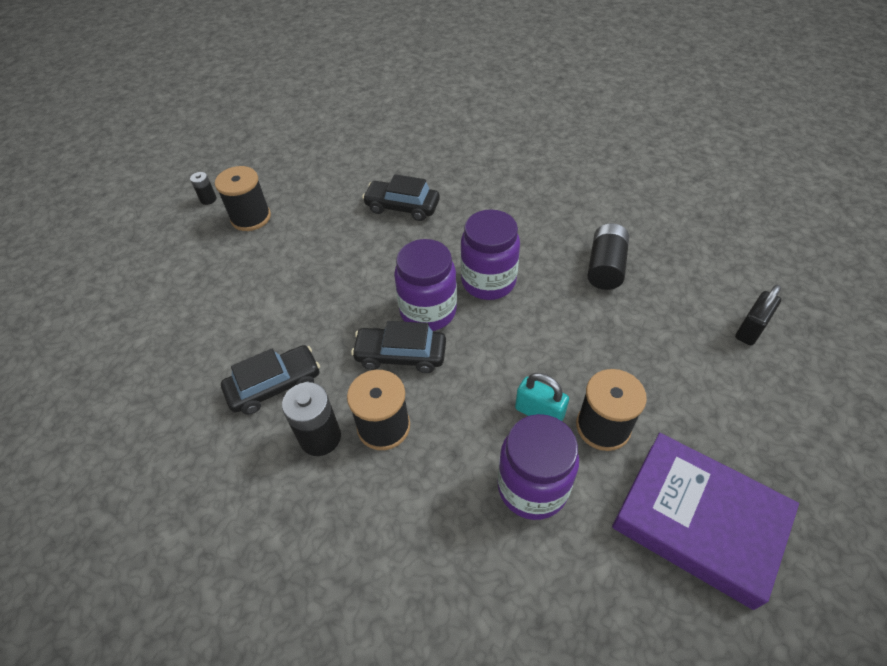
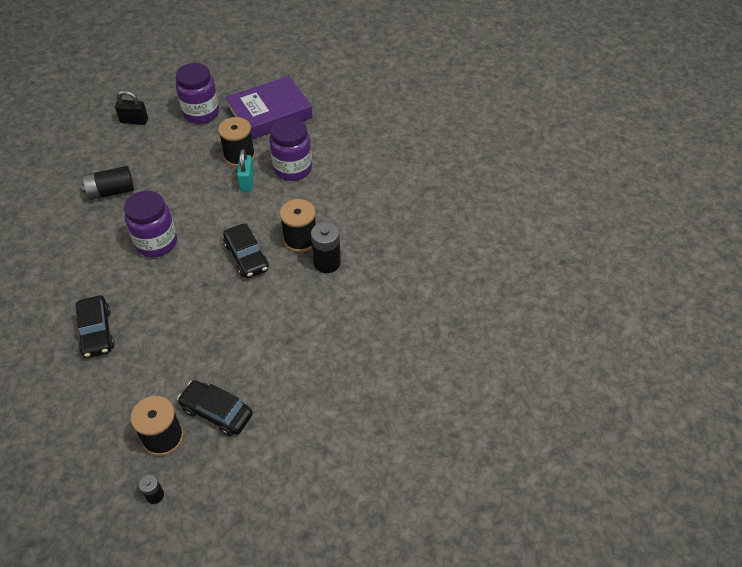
camera: 125 degrees left, 0 degrees up
(275, 385) = (310, 306): black car -> black car (216, 412)
(428, 311) = (202, 261): purple jar -> purple jar (201, 113)
(698, 521) = (270, 114): purple book -> purple book turned 60 degrees clockwise

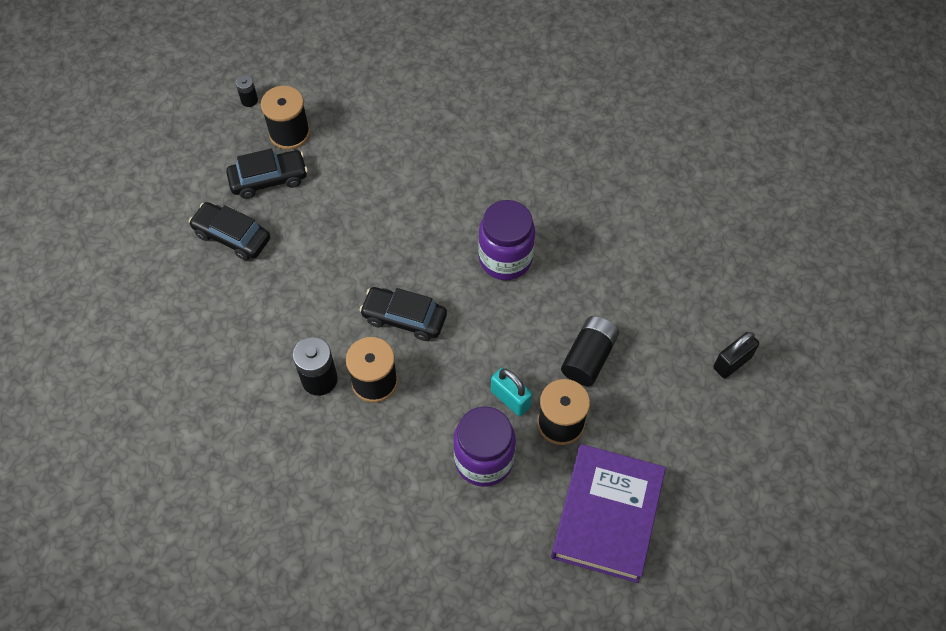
camera: 135 degrees right, 10 degrees up
(97, 332) = (444, 152): black car -> black car (232, 236)
(111, 191) = (623, 268): black battery -> black battery (588, 357)
(201, 113) = (681, 441): purple jar -> none

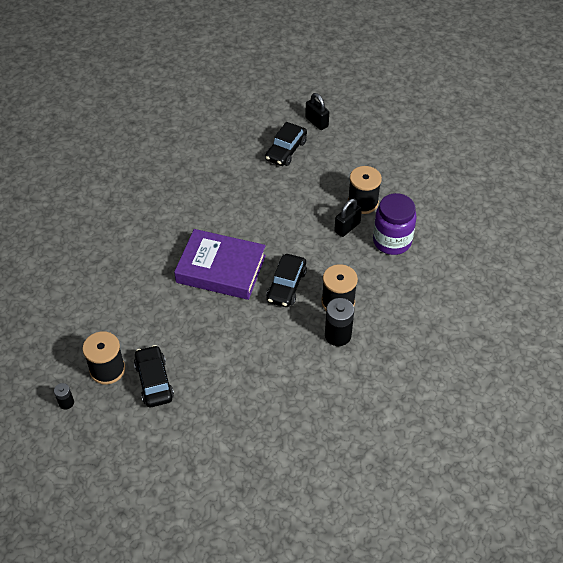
camera: 90 degrees left, 10 degrees down
(232, 236) = (210, 403): black car -> black car (286, 150)
(505, 259) = (238, 229): purple jar -> none
(510, 398) = (347, 227): turquoise padlock -> black padlock
(588, 357) = (315, 187): black battery -> none
(607, 516) = (422, 183): purple book -> purple book (221, 269)

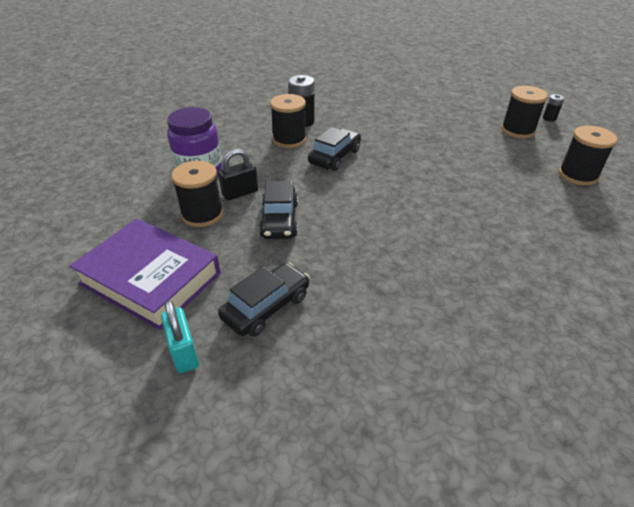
camera: 165 degrees left, 10 degrees down
(67, 307) = (577, 175): none -> black spool
(154, 381) = (472, 119): black car -> black car (279, 220)
(221, 269) = (402, 180): purple book -> purple book (150, 278)
(316, 122) = (184, 352): black padlock -> turquoise padlock

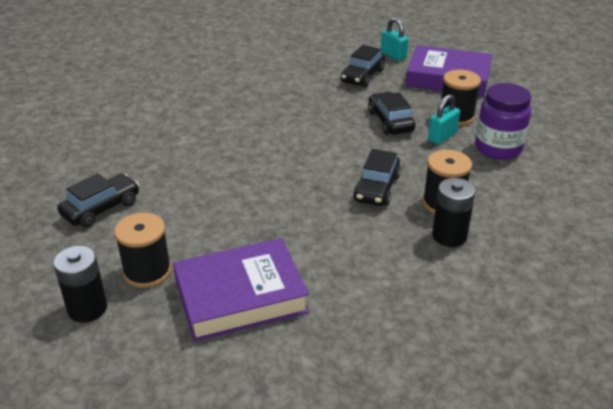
camera: 165 degrees right, 5 degrees down
(240, 193) = (442, 136): black padlock -> turquoise padlock
(452, 112) = (240, 296): none -> purple book
(549, 118) = (87, 308): black battery -> black battery, size x1.85
(577, 175) = (101, 208): black spool -> black car

